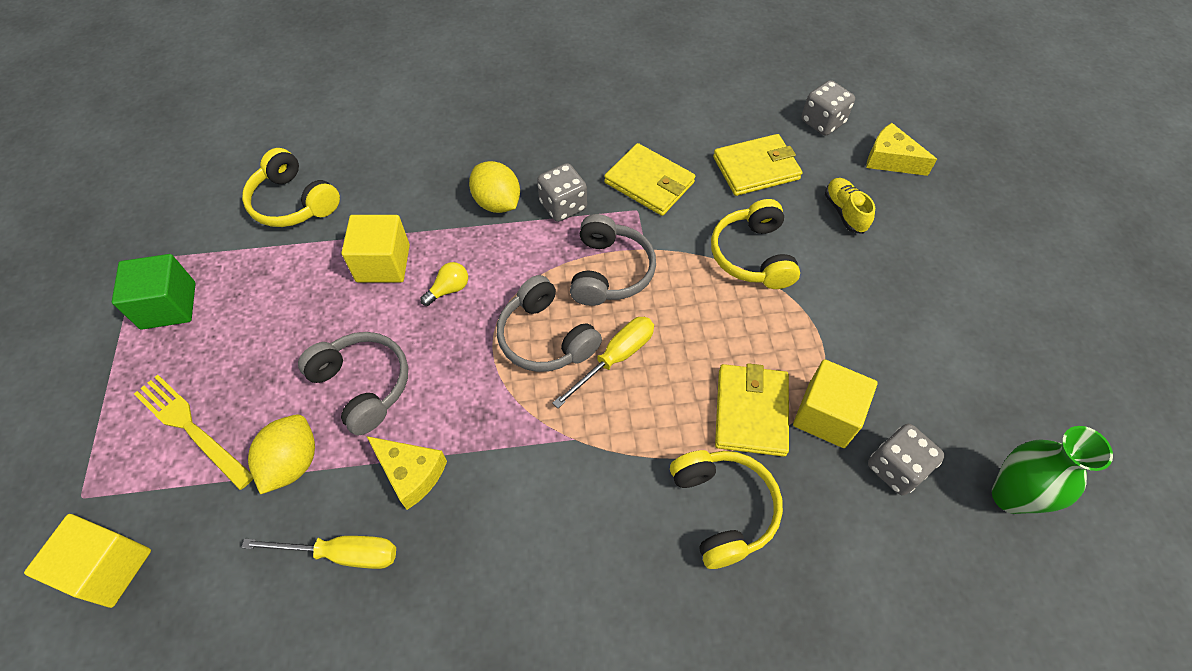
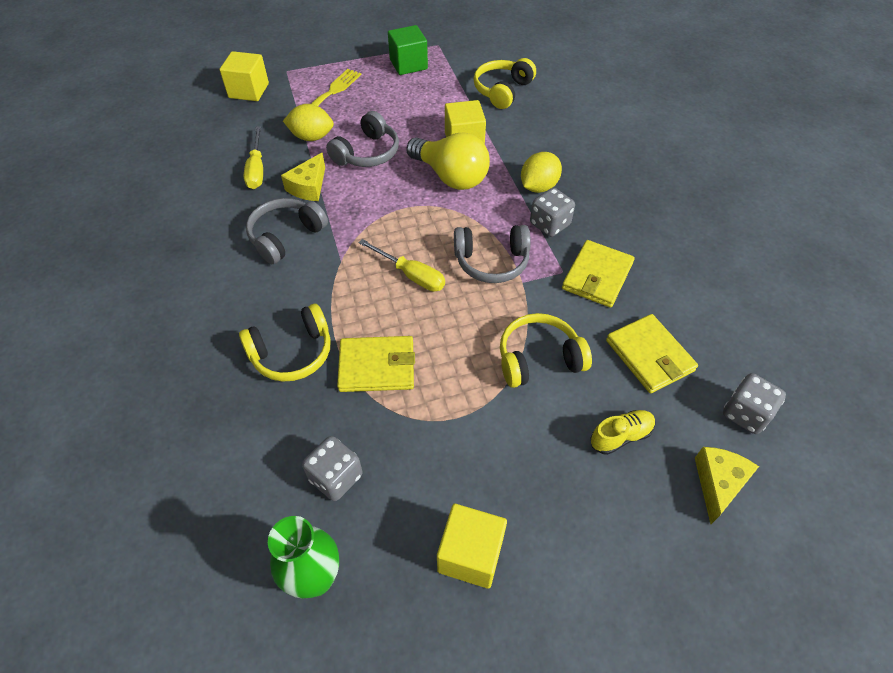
camera: 80 degrees right, 5 degrees down
(449, 289) = (450, 176): yellow light bulb -> yellow light bulb, size x2.43
(546, 337) = (421, 233): grey headphones -> grey headphones (286, 236)
(826, 415) = (381, 422): yellow cube -> yellow cube (470, 554)

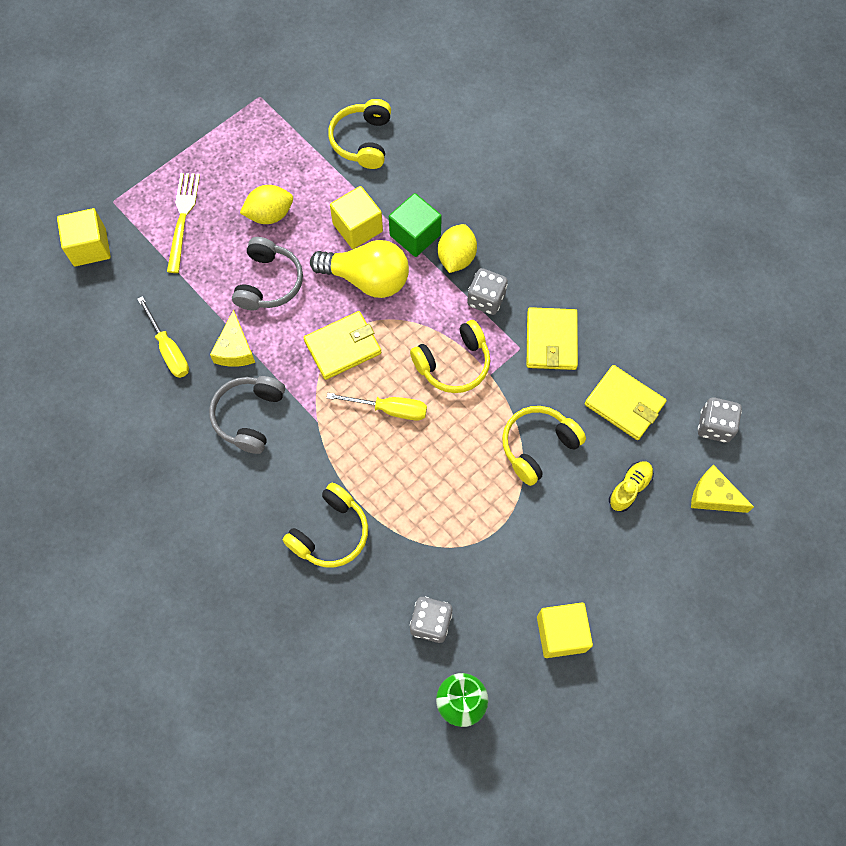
camera: 25 degrees left, 15 degrees up
(311, 137) = (199, 284): yellow lemon -> yellow lemon (270, 215)
(377, 366) = (409, 513): yellow wallet -> yellow wallet (343, 347)
(408, 64) = (243, 140): green cube -> green cube (415, 235)
(491, 261) = (453, 364): grey headphones -> yellow headphones
(718, 483) = (713, 496): yellow cheese -> yellow cheese turned 60 degrees counterclockwise

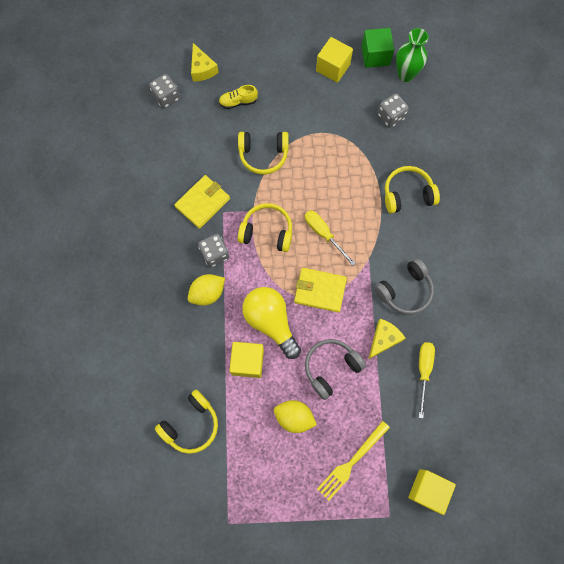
camera: 140 degrees left, 5 degrees up
(415, 235) = (218, 328): green cube -> green cube (375, 56)
(624, 404) = (199, 141): yellow wallet -> none

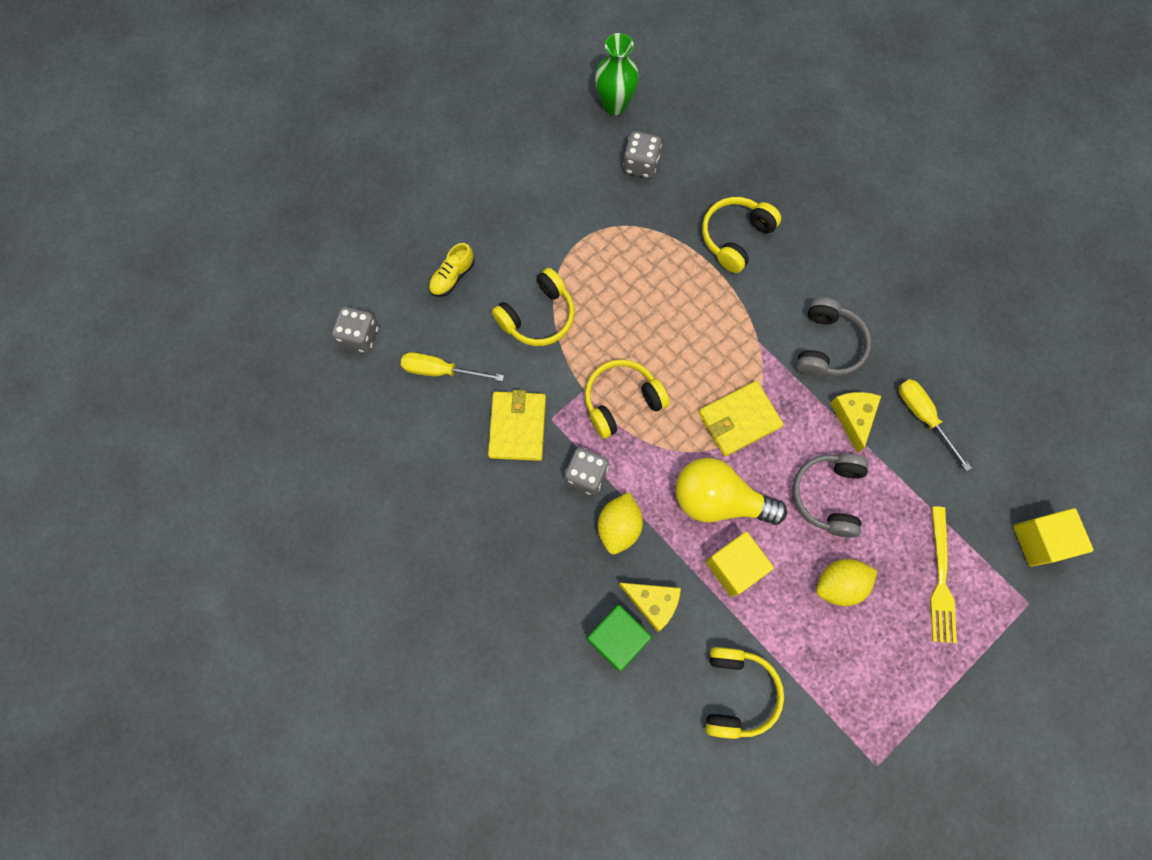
camera: 40 degrees left, 0 degrees up
(202, 69) = (373, 270): yellow cheese -> yellow cheese (653, 602)
(323, 234) = (686, 353): yellow screwdriver -> yellow screwdriver (441, 371)
(333, 68) = (526, 156): yellow cube -> none
(375, 56) = (562, 108): green cube -> green cube (617, 638)

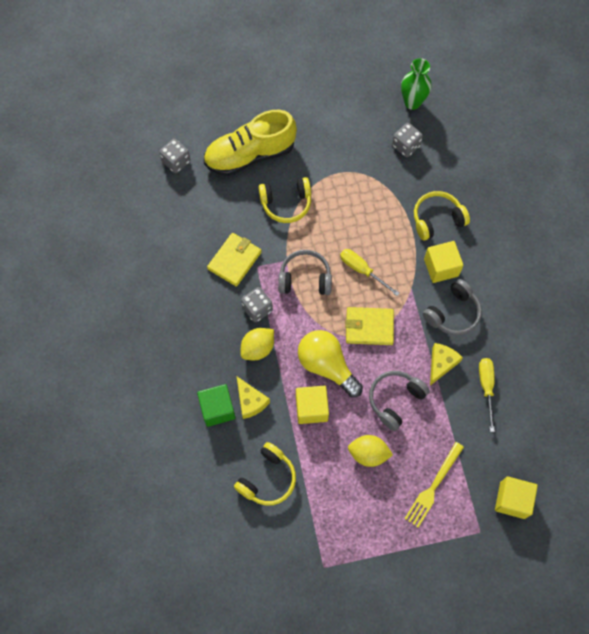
camera: 30 degrees right, 5 degrees down
(441, 371) = (210, 205): yellow screwdriver -> yellow screwdriver (362, 270)
(452, 277) = (250, 155): yellow shoe -> yellow shoe, size x2.38
(621, 401) = (305, 278): yellow headphones -> grey headphones
(777, 295) = (441, 267): none -> yellow cube

